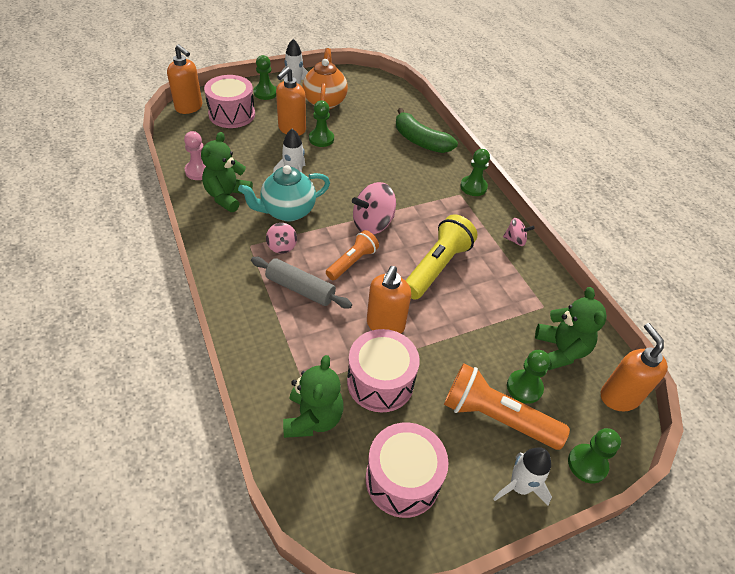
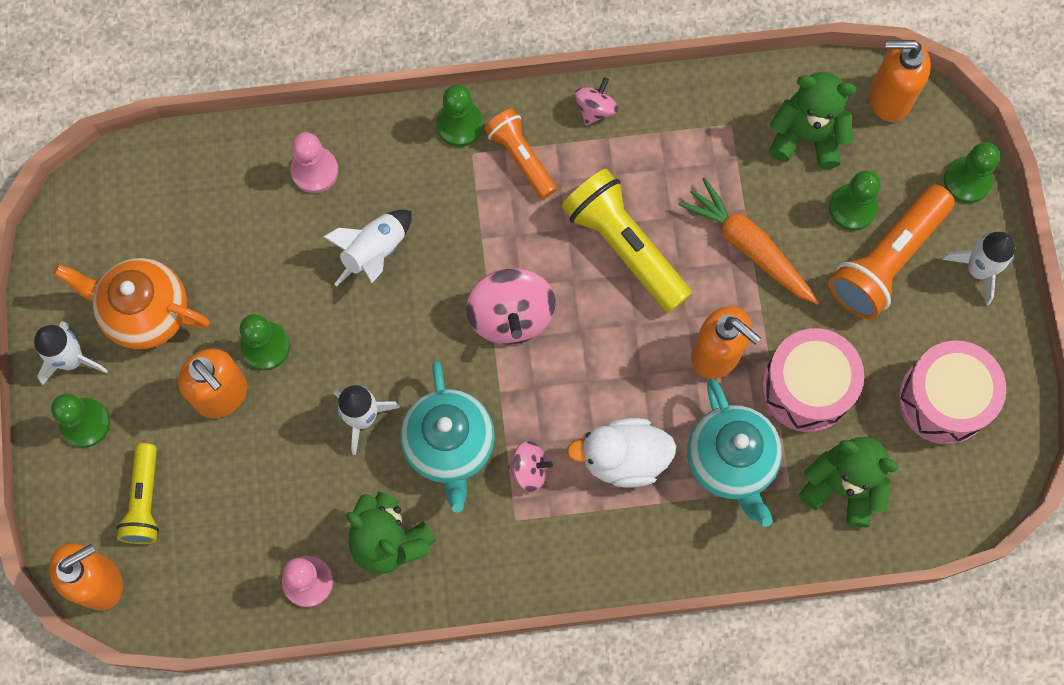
camera: 70 degrees left, 25 degrees up
(232, 114) = (144, 500): pink drum -> yellow flashlight
(300, 289) = (623, 458): grey rolling pin -> white duck
(313, 345) = (731, 461): none -> turquoise teapot
(352, 262) = (587, 369): orange flashlight -> orange flashlight (521, 157)
(386, 167) = (374, 252): none -> white rocket
(420, 141) = (314, 171): green banana -> pink pawn
(466, 330) = (748, 247): none -> orange carrot

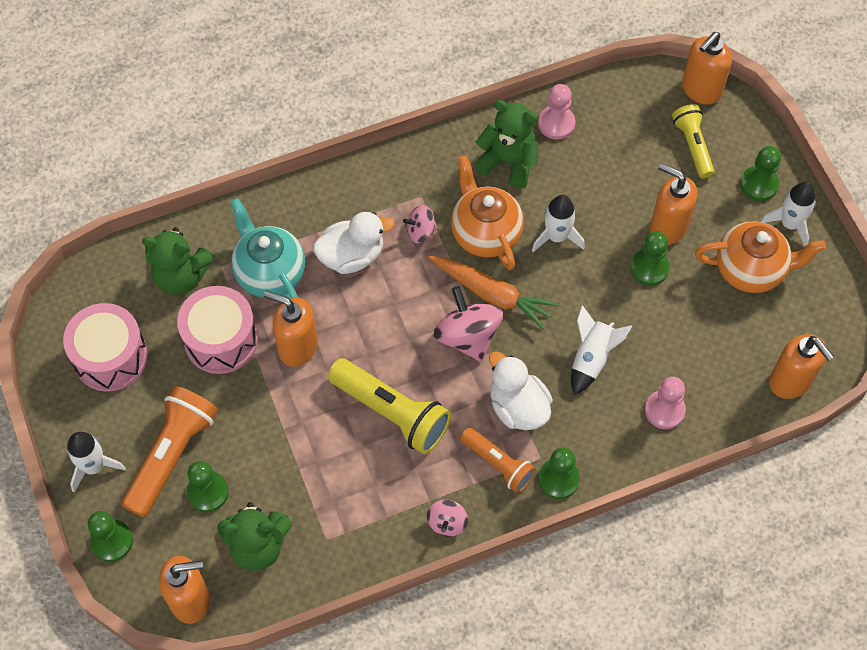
camera: 165 degrees right, 10 degrees down
(160, 167) = (790, 381): none -> orange soap dispenser
(449, 446) = (485, 233): turquoise teapot -> orange teapot
(478, 217) = (518, 407): none -> white duck
(748, 247) = (289, 438): orange carrot -> orange carrot (492, 294)

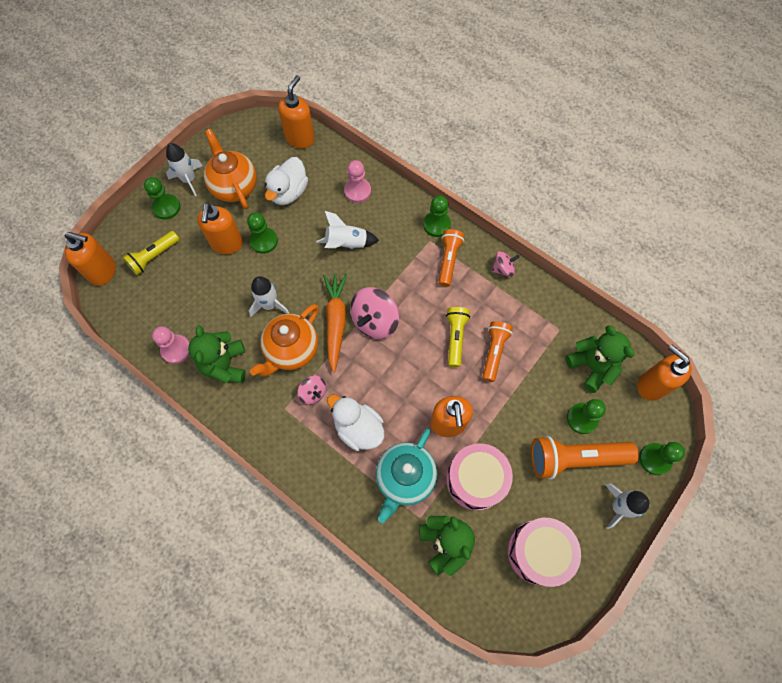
camera: 120 degrees left, 5 degrees up
(346, 445) = (494, 352): none -> orange flashlight
(391, 412) = (455, 338): yellow flashlight -> yellow flashlight, size x0.62
(518, 407) = (405, 268): white duck -> white duck (288, 192)

